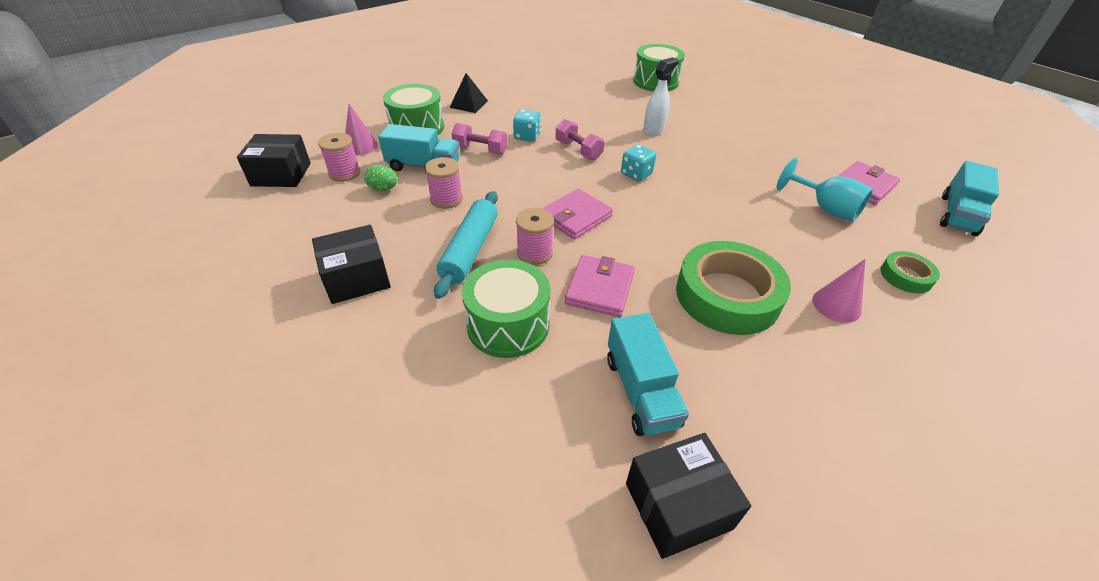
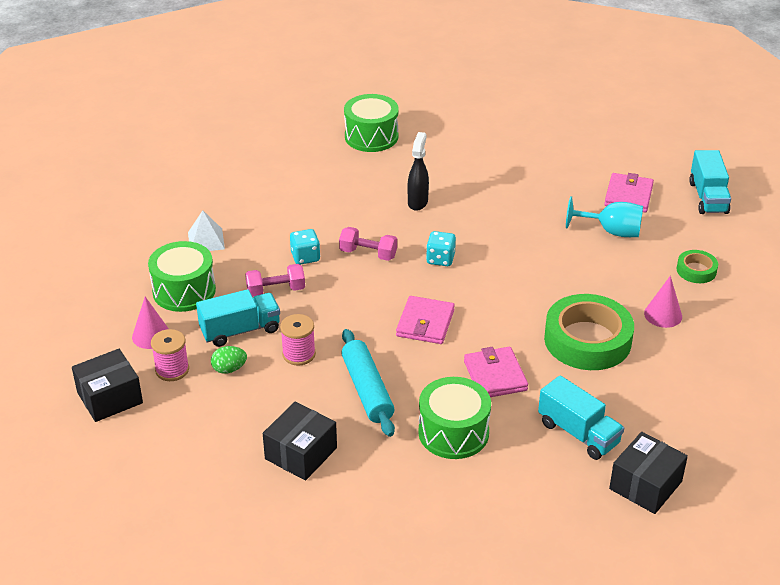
camera: 30 degrees left, 5 degrees down
(469, 104) = (206, 240): black pyramid -> white pyramid
(534, 253) = (421, 369): pink spool -> none
(654, 130) = (418, 202): white spray bottle -> black spray bottle

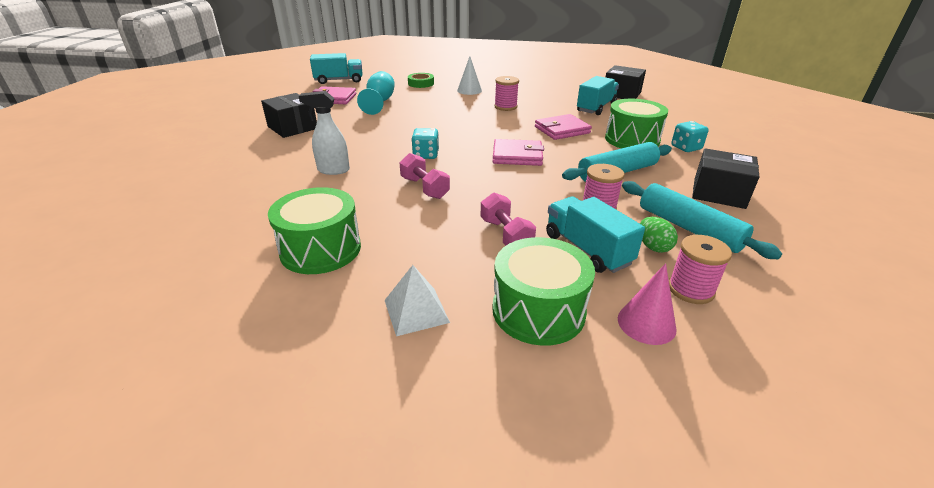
camera: 100 degrees left, 5 degrees down
(110, 398) = (788, 336): black box -> black box (292, 127)
(247, 402) = (688, 228): none -> turquoise rolling pin
(305, 257) = (438, 223): turquoise dice -> turquoise dice (686, 148)
(368, 254) = (425, 188): pink dumbbell -> pink dumbbell turned 45 degrees counterclockwise
(371, 136) = (184, 206): green drum -> green drum (320, 249)
(418, 202) = (333, 170): black spray bottle -> white spray bottle
(587, 340) = (505, 107): green tape -> pink spool
(663, 315) = (469, 90): pink cone -> white cone

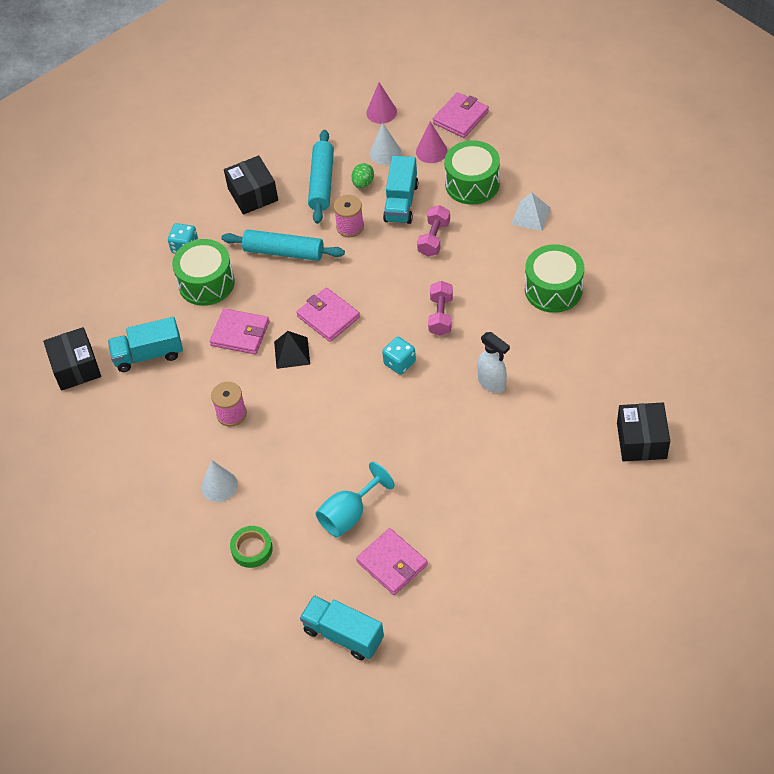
camera: 135 degrees left, 20 degrees up
(292, 127) = (483, 499): black box -> black box (641, 440)
(512, 134) = (292, 352): none -> black pyramid
(690, 290) = (385, 153): pink spool -> white cone
(693, 406) = (460, 117): none -> pink wallet
(792, 340) = (381, 112): none -> pink cone

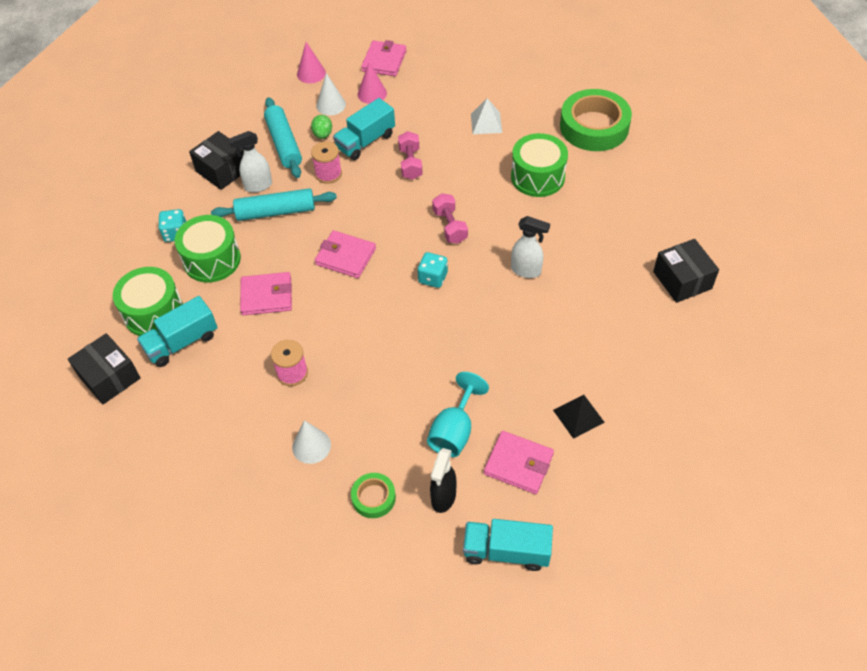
camera: 25 degrees left, 0 degrees up
(278, 220) = (258, 186): none -> white spray bottle
(292, 352) = (326, 298): black pyramid -> black pyramid (578, 416)
(311, 570) = (443, 498): none -> black spray bottle
(401, 202) = (365, 141): turquoise truck -> turquoise truck turned 60 degrees clockwise
(472, 184) = (421, 110): green drum -> green drum (154, 312)
(640, 251) = (594, 127): none -> green tape

